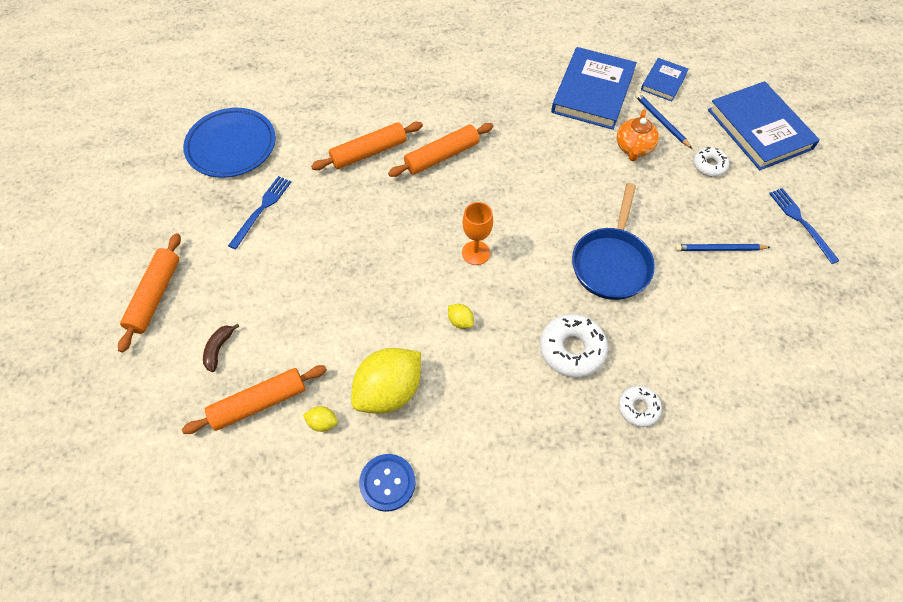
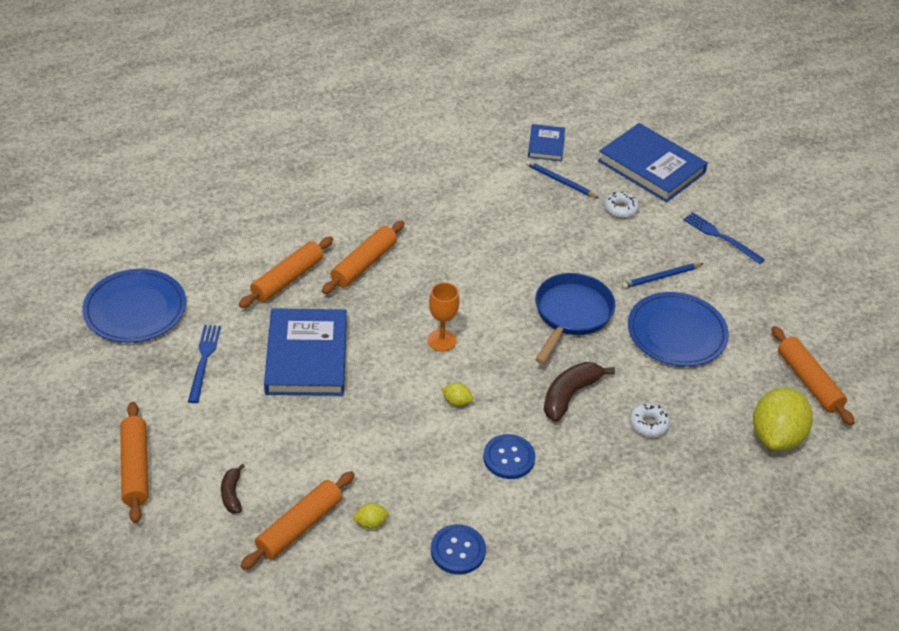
camera: 25 degrees left, 15 degrees down
(389, 391) = (420, 478): yellow lemon -> yellow lemon (776, 436)
(482, 398) = (509, 458): none -> blue button
(572, 349) = (570, 395): white donut -> brown banana
(592, 92) = (483, 170): blue book -> blue book (306, 356)
(611, 263) = (571, 314): blue pan -> blue pan turned 150 degrees counterclockwise
(633, 148) = (545, 211): orange teapot -> none
(710, 315) = (676, 333): none -> blue plate
(833, 416) = (808, 382): none -> orange rolling pin

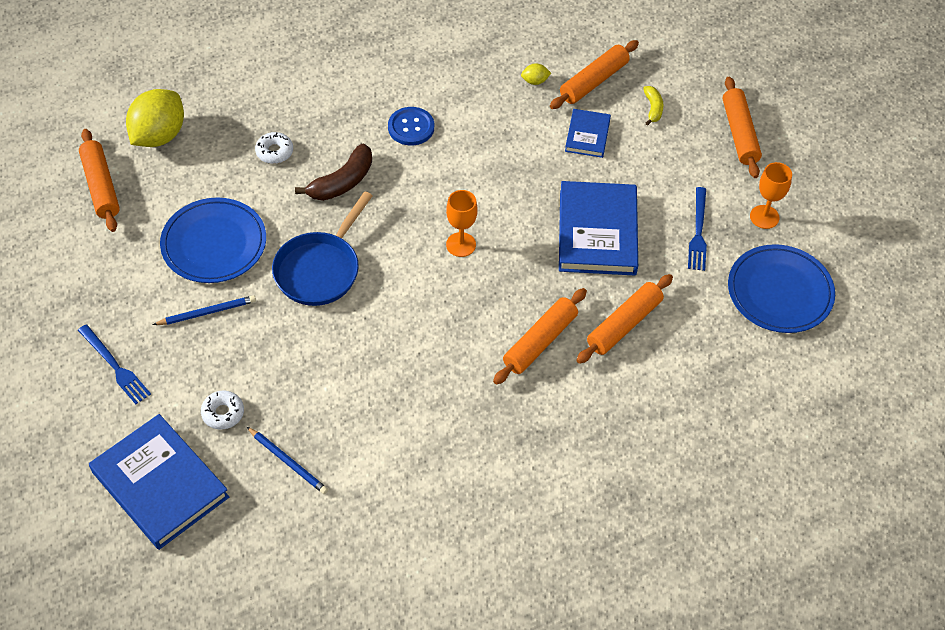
camera: 175 degrees left, 10 degrees up
(131, 377) = (764, 217): none -> orange goblet
(232, 494) = (653, 108): brown banana -> yellow banana
(457, 401) = (452, 180): yellow lemon -> none
(458, 550) = (464, 58): blue button -> none
(546, 145) = (292, 529): blue book -> blue book (587, 135)

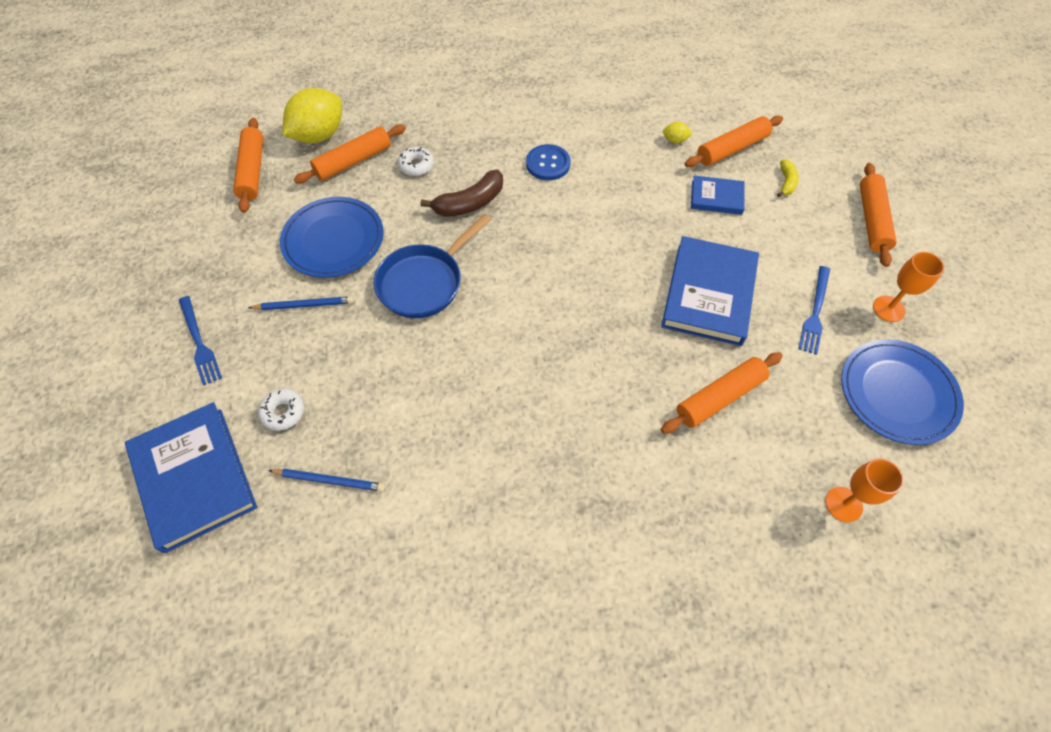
camera: 15 degrees right, 5 degrees up
(288, 462) = (330, 480): blue pencil -> blue pencil turned 45 degrees counterclockwise
(461, 244) = (568, 282): orange goblet -> orange goblet (843, 504)
(540, 341) = (625, 399): orange rolling pin -> orange rolling pin (353, 161)
(587, 135) = (716, 197): blue book -> blue book turned 75 degrees clockwise

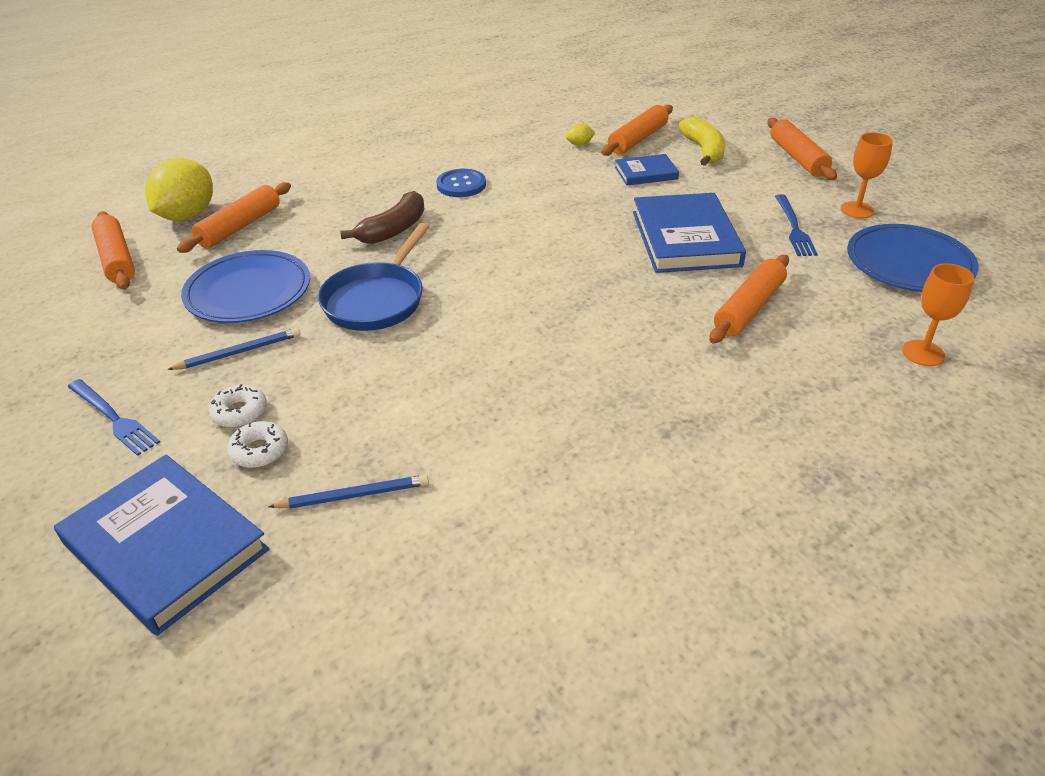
camera: 20 degrees left, 20 degrees down
(416, 165) = (316, 215): white donut -> white donut (240, 412)
(786, 182) = (704, 150): yellow banana -> yellow banana, size x1.75

